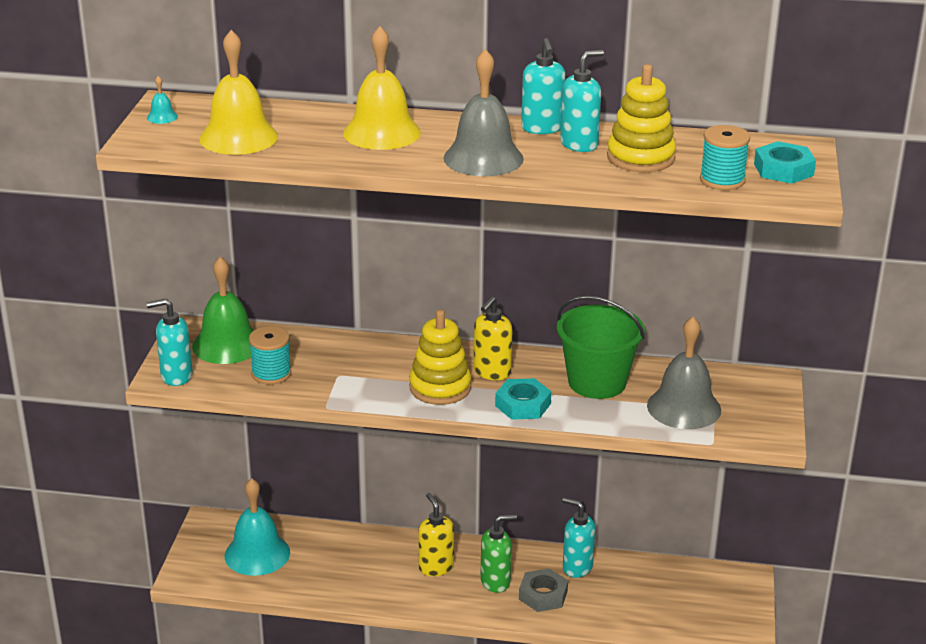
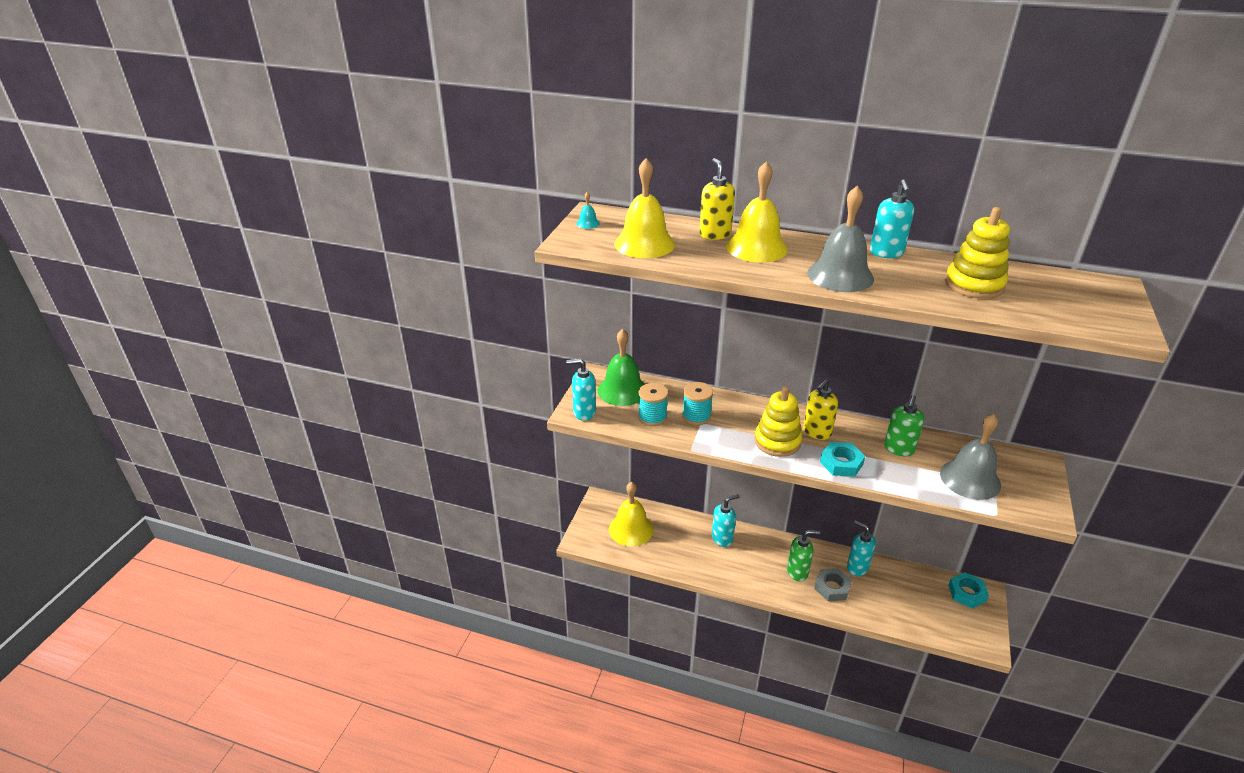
camera: 10 degrees right, 5 degrees up
(257, 554) = (631, 529): turquoise bell -> yellow bell
(436, 567) = (754, 555): yellow soap dispenser -> yellow soap dispenser (715, 234)
(579, 144) = (919, 269): turquoise soap dispenser -> turquoise soap dispenser (722, 538)
(597, 382) = (898, 449): green bucket -> green soap dispenser
(722, 180) = (1050, 311): turquoise spool -> turquoise spool (696, 416)
(783, 169) = (1103, 305): turquoise nut -> turquoise nut (967, 593)

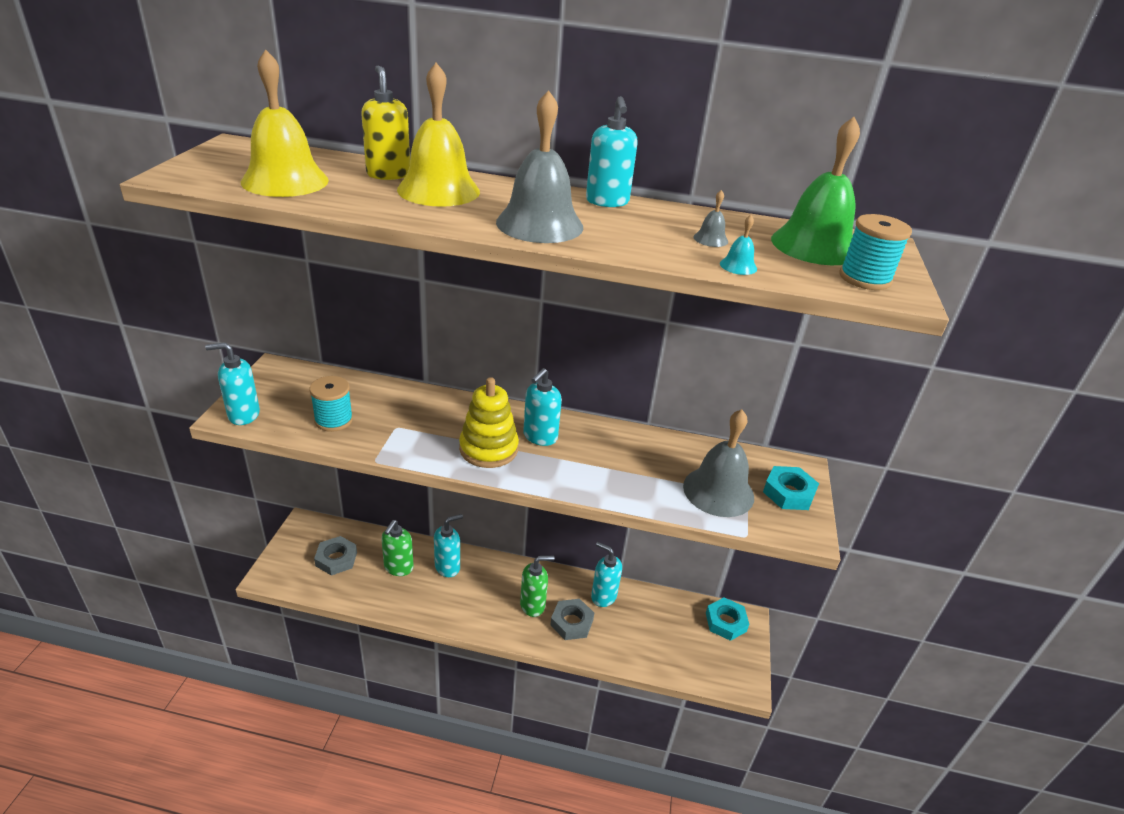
camera: 10 degrees left, 0 degrees up
(588, 223) = (217, 156): turquoise bell -> turquoise bell (738, 266)
(622, 390) = (303, 387): green bell -> green bell (814, 246)
(631, 529) = (336, 559): yellow bell -> grey nut
(696, 416) = (391, 418): turquoise spool -> turquoise spool (864, 278)
(816, 432) = (540, 437): yellow soap dispenser -> turquoise soap dispenser
(841, 463) = (564, 474): turquoise nut -> turquoise nut (788, 493)
(898, 449) = (637, 456): green soap dispenser -> green soap dispenser (398, 567)
(974, 285) = (710, 239): yellow stacking toy -> grey bell

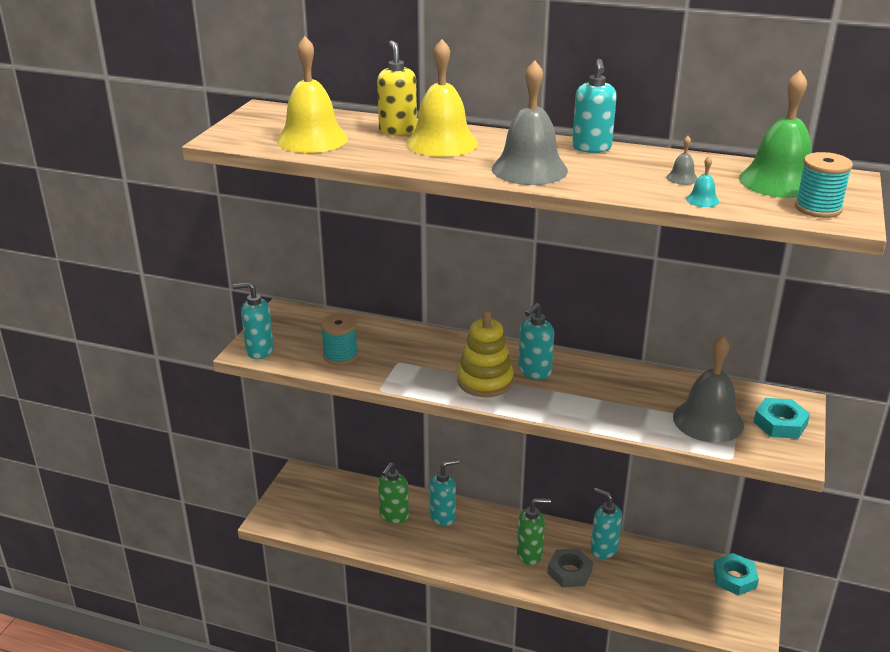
camera: 10 degrees right, 5 degrees down
(336, 559) = (332, 506): grey nut -> none

